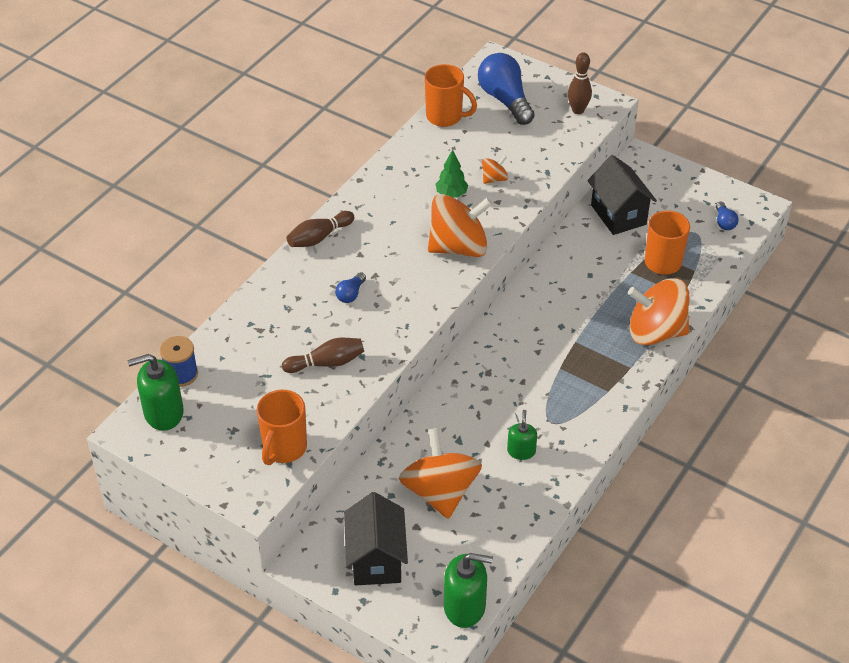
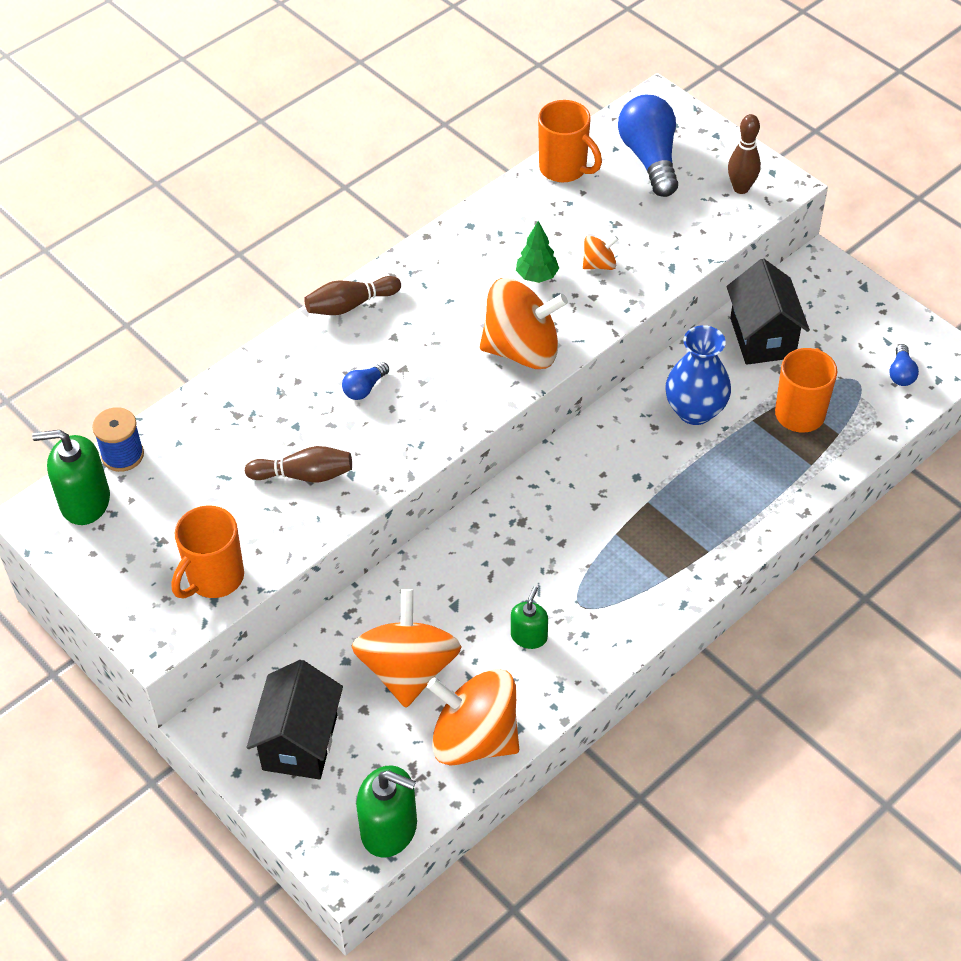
camera: 15 degrees right, 5 degrees up
(587, 273) = (695, 411): none -> blue vase
(655, 332) = (758, 508): orange spinning top -> orange spinning top (474, 738)

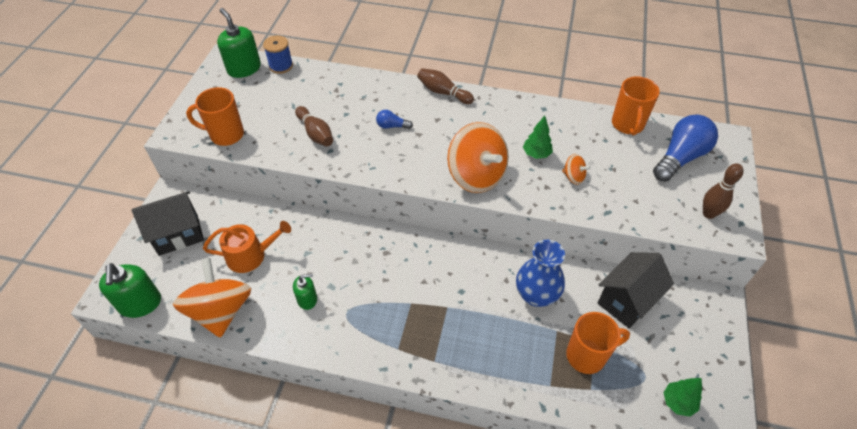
camera: 55 degrees right, 0 degrees up
(408, 669) = (251, 255): orange spinning top -> orange watering can
(901, 373) = (678, 402): blue light bulb -> green tree

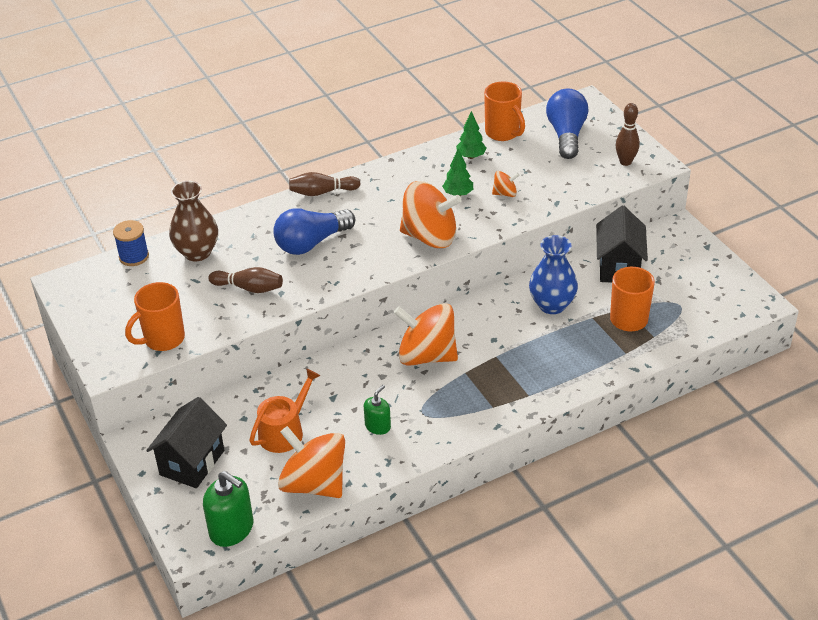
camera: 40 degrees left, 10 degrees down
(244, 68) = (98, 279): green soap dispenser -> none
(317, 86) = (197, 252): none -> brown vase
(392, 126) = (311, 243): blue light bulb -> blue light bulb, size x2.14
(401, 268) = (427, 355): none -> orange spinning top
(678, 402) = (715, 306): green tree -> green tree (471, 156)

